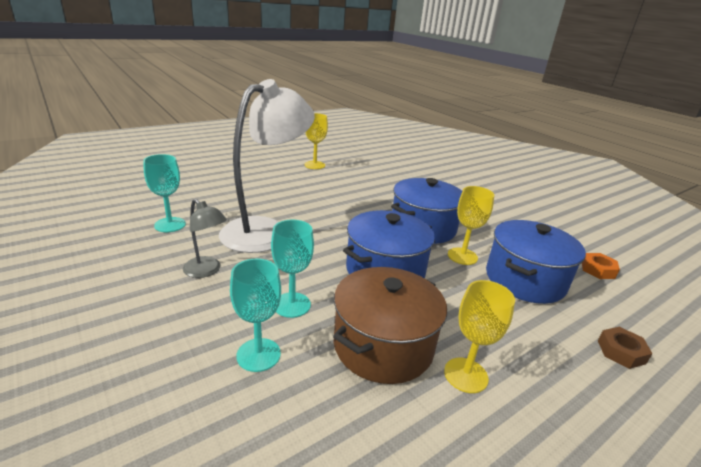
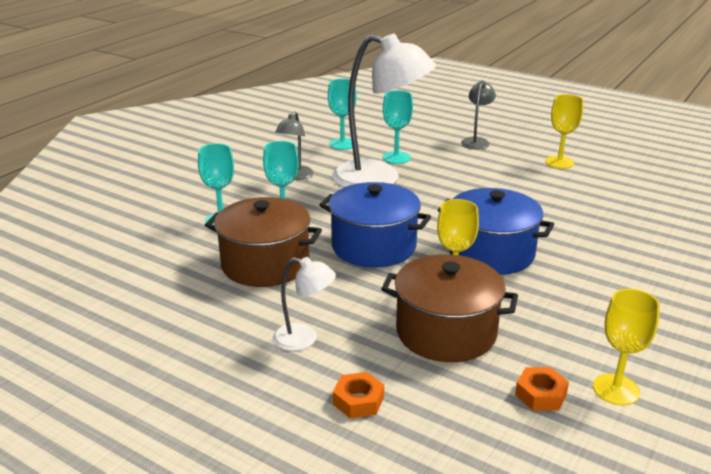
camera: 70 degrees right, 0 degrees up
(235, 211) = (396, 157): none -> turquoise goblet
(249, 175) = (476, 141): none -> grey lamp
(465, 375) = (257, 306): yellow goblet -> yellow goblet (616, 389)
(525, 280) = (446, 332): blue pot -> brown pot
(530, 357) = (304, 339): none -> white lamp
(621, 352) = (358, 401): brown nut -> orange nut

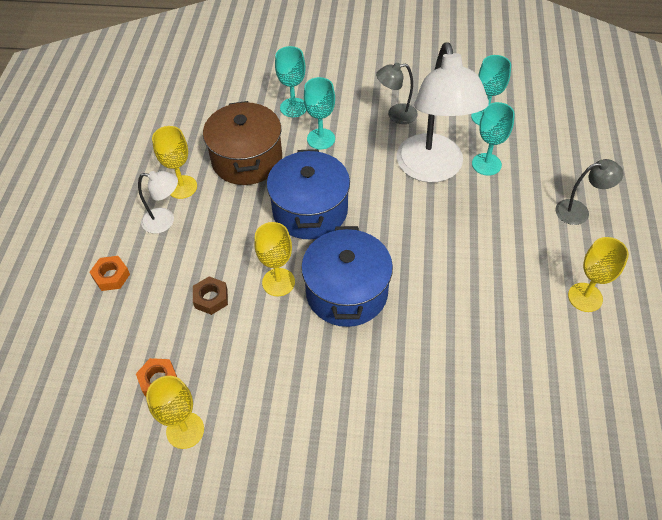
camera: 65 degrees right, 25 degrees up
(262, 315) = (182, 187): none -> yellow goblet
(304, 339) = (165, 221): white lamp -> white lamp turned 75 degrees counterclockwise
(446, 332) = (211, 298): brown pot -> brown nut

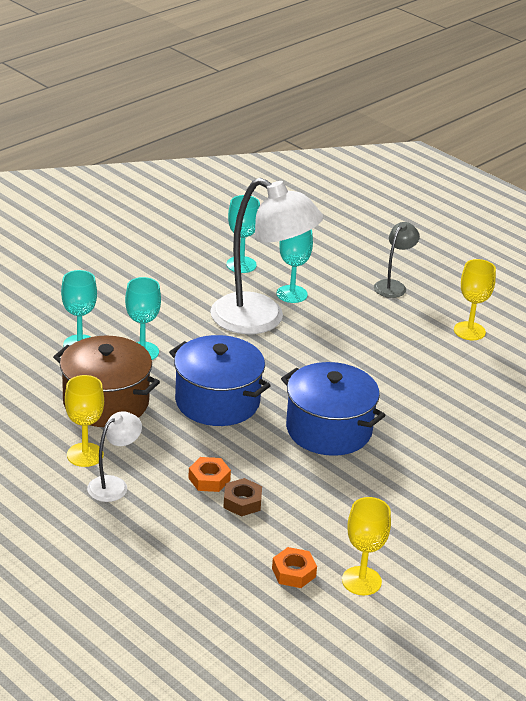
camera: 55 degrees left, 20 degrees down
(111, 276) = (138, 548): orange nut -> orange nut (209, 479)
(278, 282) = (272, 458): yellow goblet -> none
(396, 115) = (173, 301): grey lamp -> none

